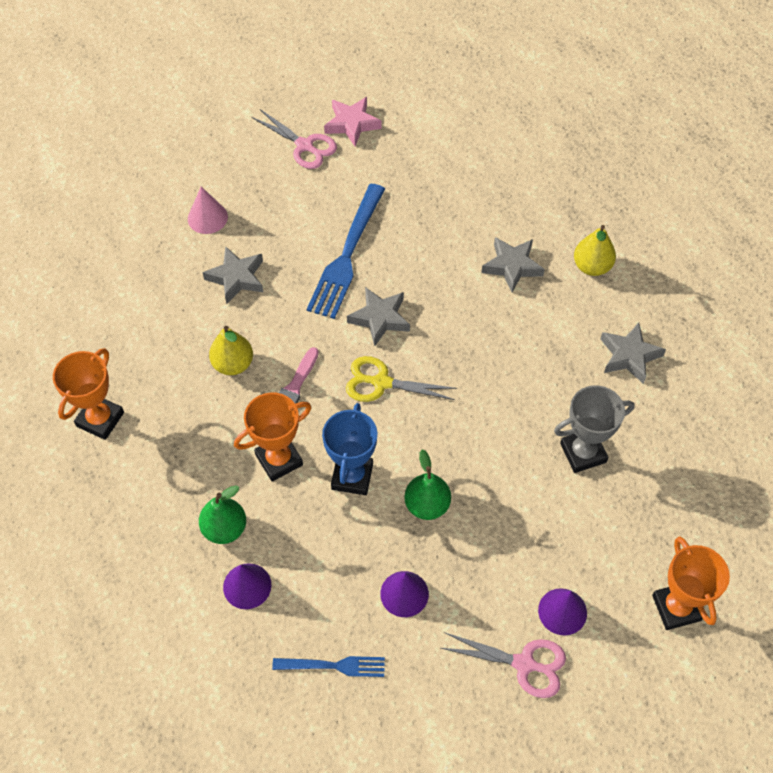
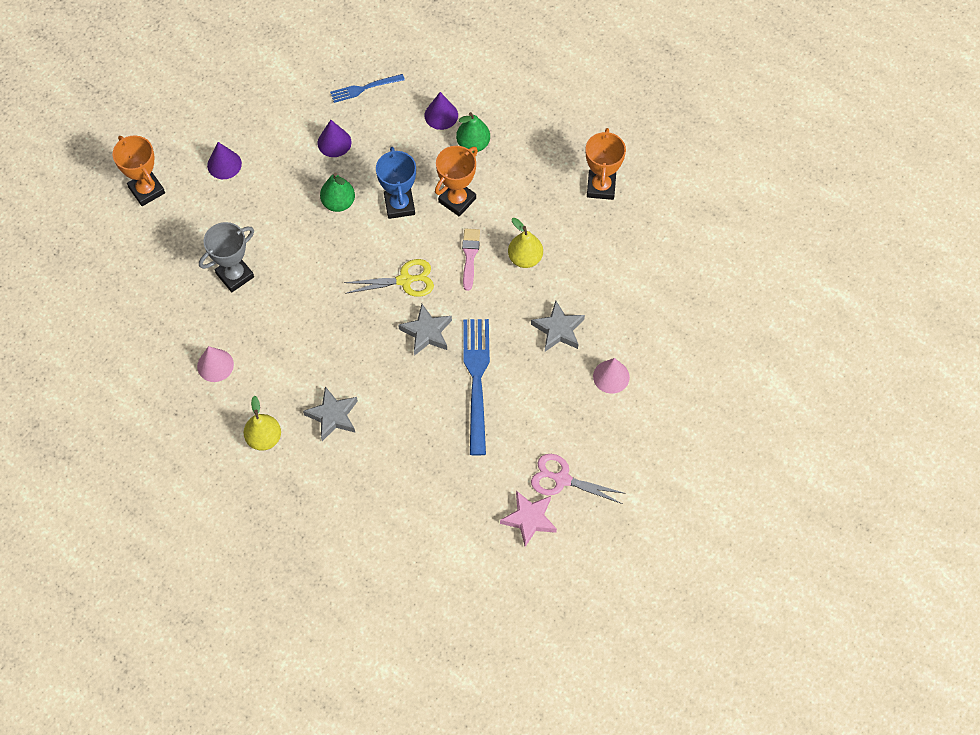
camera: 160 degrees right, 5 degrees up
(524, 664) = (241, 126): pink scissors -> none
(629, 356) = (215, 365): grey star -> pink cone

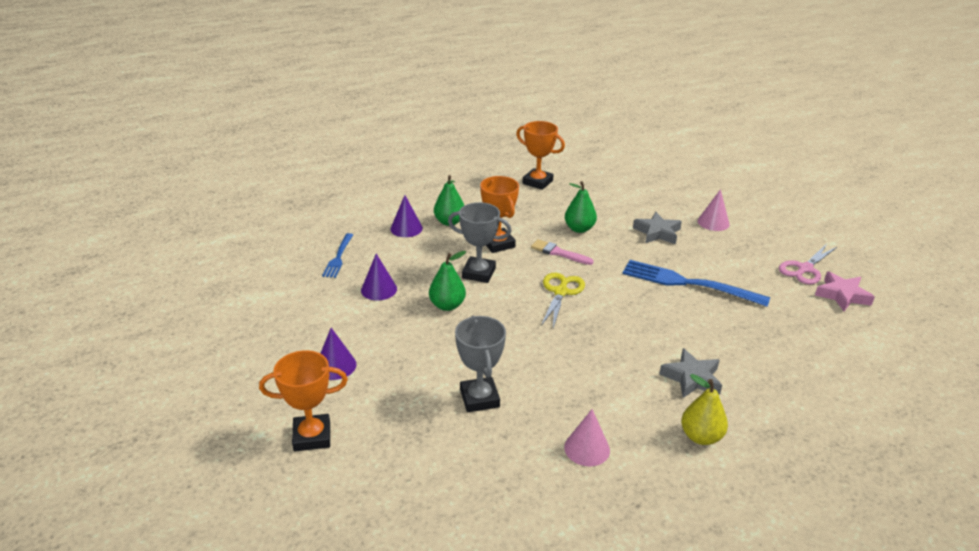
camera: 65 degrees left, 30 degrees down
(399, 205) = (479, 273): blue trophy -> grey trophy
(426, 332) = (624, 296): grey star -> none
(525, 258) = (579, 229): yellow pear -> green pear

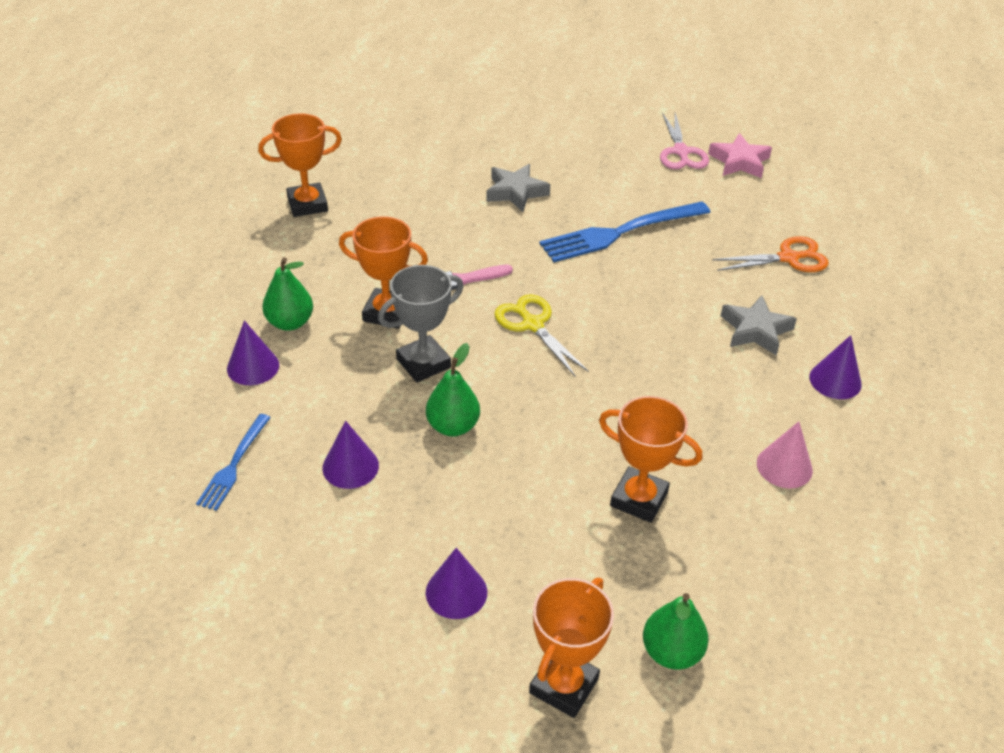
camera: 50 degrees left, 10 degrees up
(338, 257) = (234, 465): blue fork -> blue fork turned 60 degrees clockwise
(479, 398) = (639, 499): grey trophy -> orange trophy
(579, 229) = (439, 237): green pear -> green pear (671, 652)
(701, 437) = (835, 380): yellow pear -> purple cone
(713, 222) = (545, 147): pink cone -> none
(785, 360) = (788, 258): none -> orange scissors

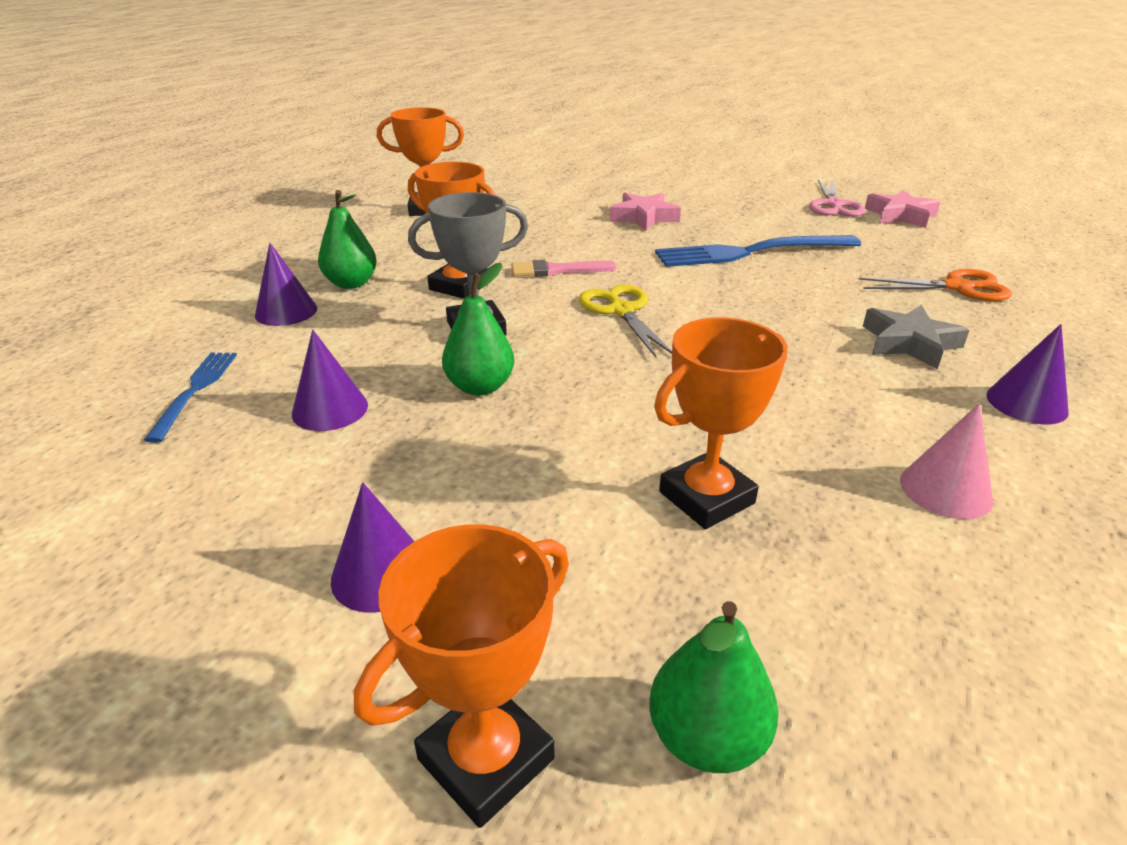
camera: 15 degrees right, 10 degrees down
(234, 465) = (195, 390): blue fork -> blue fork turned 150 degrees clockwise
(516, 192) = (644, 217): grey star -> pink star
(639, 499) = (706, 497): orange trophy -> orange trophy turned 75 degrees counterclockwise

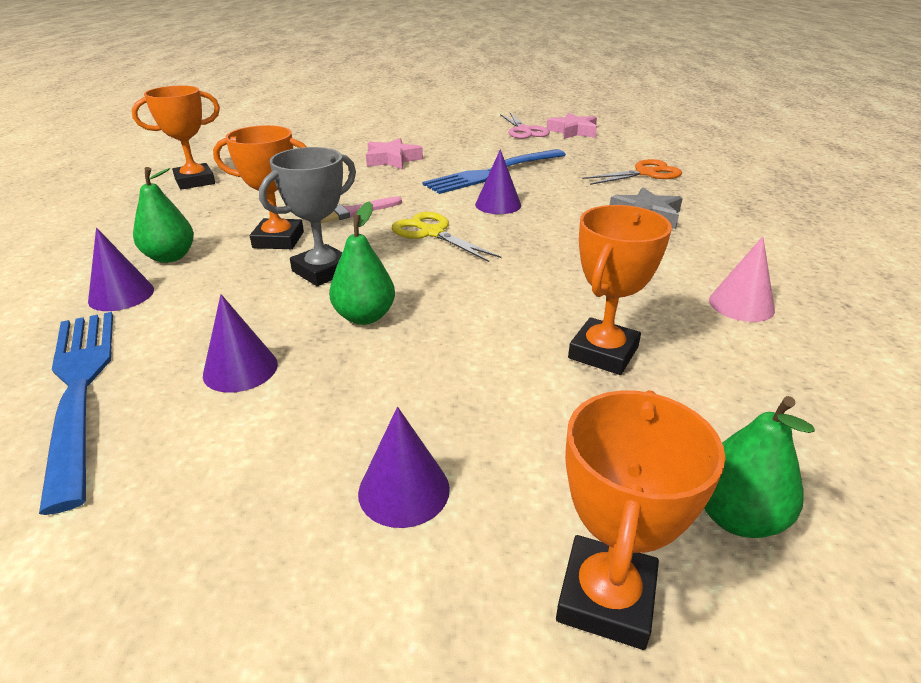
camera: 25 degrees left, 0 degrees up
(195, 390) = (79, 388): blue fork -> blue fork, size x1.81
(1026, 403) = (741, 238): purple cone -> purple cone (498, 205)

